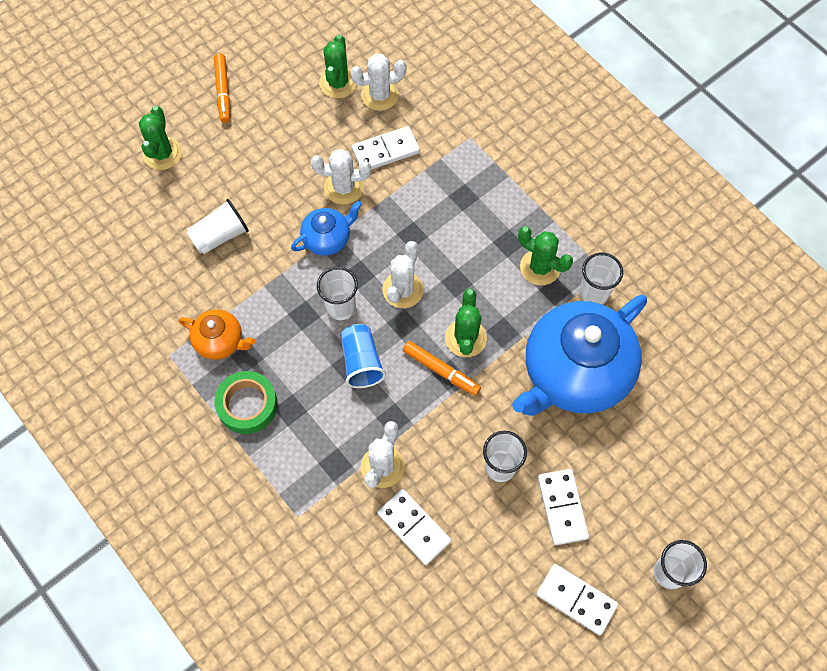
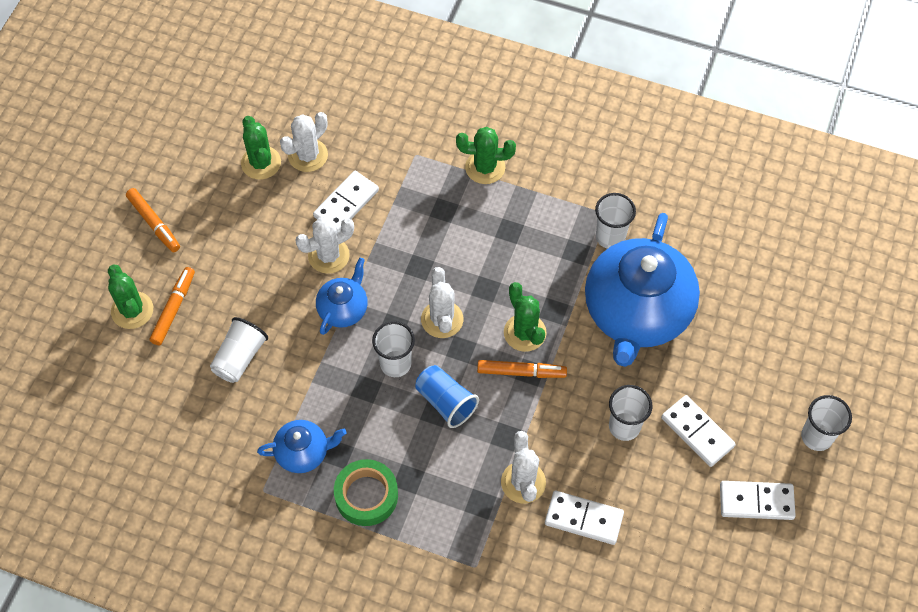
camera: 30 degrees left, 5 degrees down
(194, 169) = (174, 309): none -> orange marker
(220, 341) = (303, 452): orange teapot -> blue teapot
(540, 267) = (550, 238): green cactus -> green cactus (485, 167)

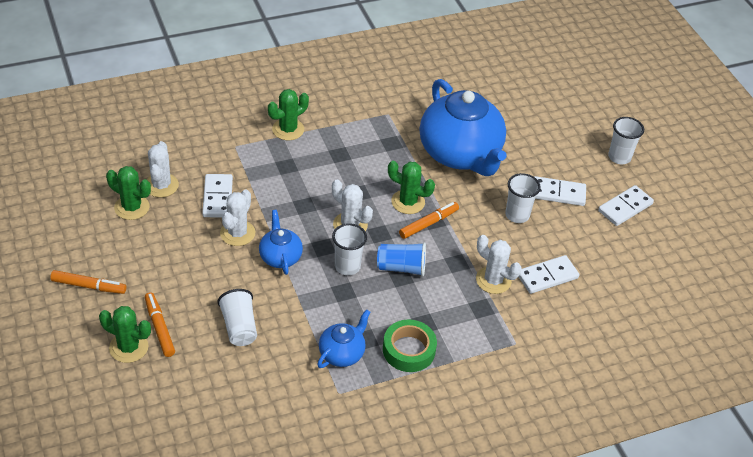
camera: 45 degrees left, 15 degrees down
(610, 237) = (403, 124): white cup -> none

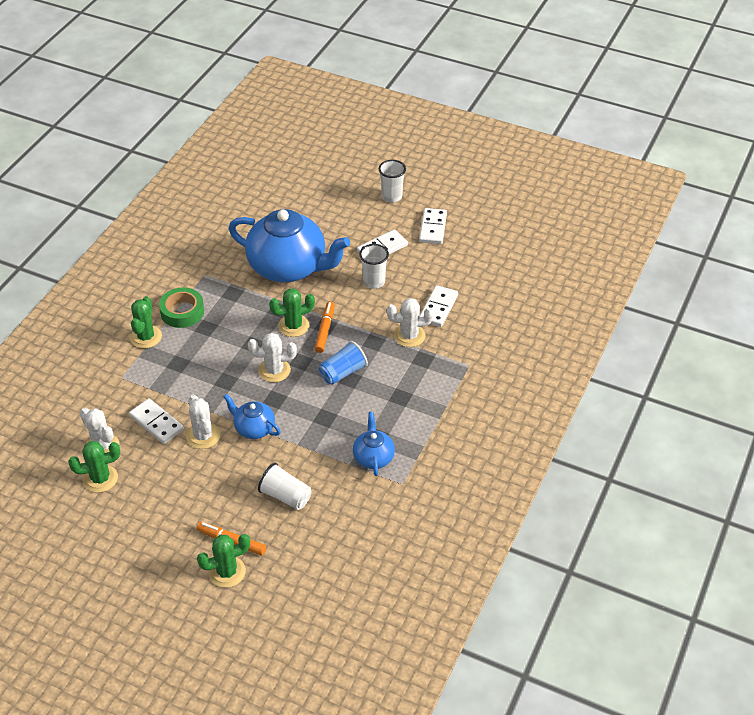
camera: 40 degrees left, 0 degrees up
(89, 286) = (142, 557): orange marker -> none
(347, 266) = (307, 399): white cup -> none
(409, 350) = (411, 421): green tape -> green tape (182, 312)

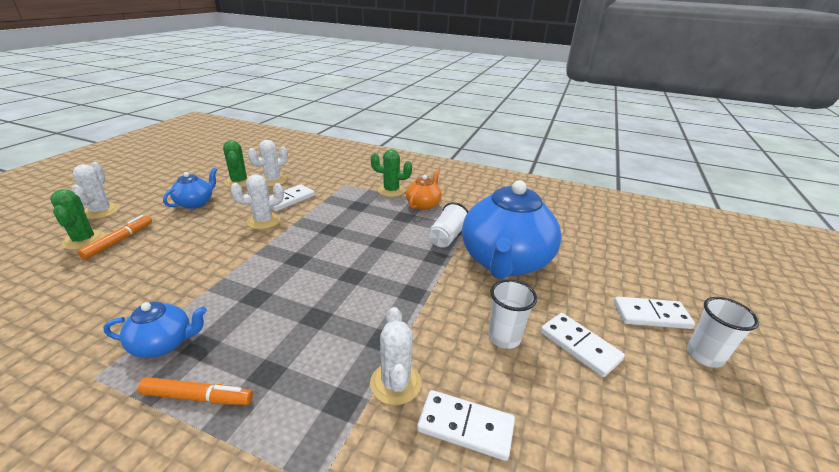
camera: 85 degrees right, 15 degrees down
(182, 312) = (423, 204): green tape -> orange teapot
(254, 428) = (260, 248): blue teapot -> blue teapot (195, 203)
(274, 370) = (341, 257): white cactus -> white cactus (101, 211)
(285, 496) = (152, 271): white cup -> white cup (447, 237)
(293, 326) = (410, 268): green cactus -> none
(325, 330) = (404, 293): orange marker -> orange marker (198, 397)
(342, 372) = (328, 310): blue cup -> none
(432, 228) = (669, 416): white domino -> white domino (651, 315)

